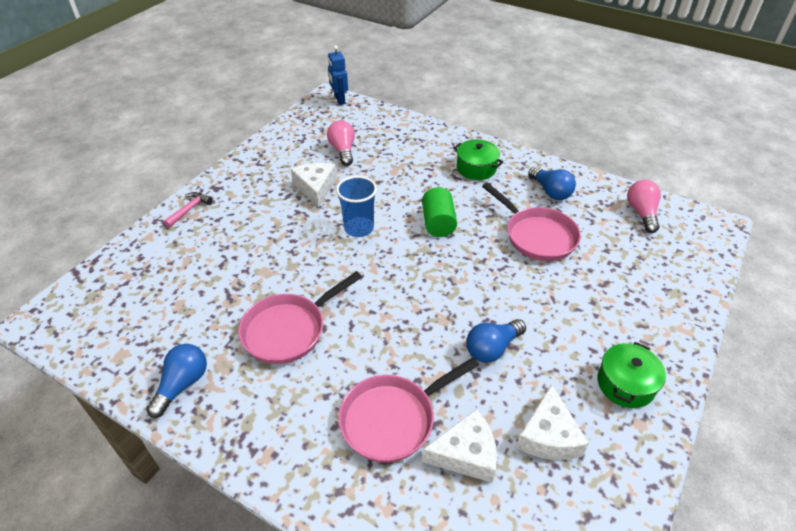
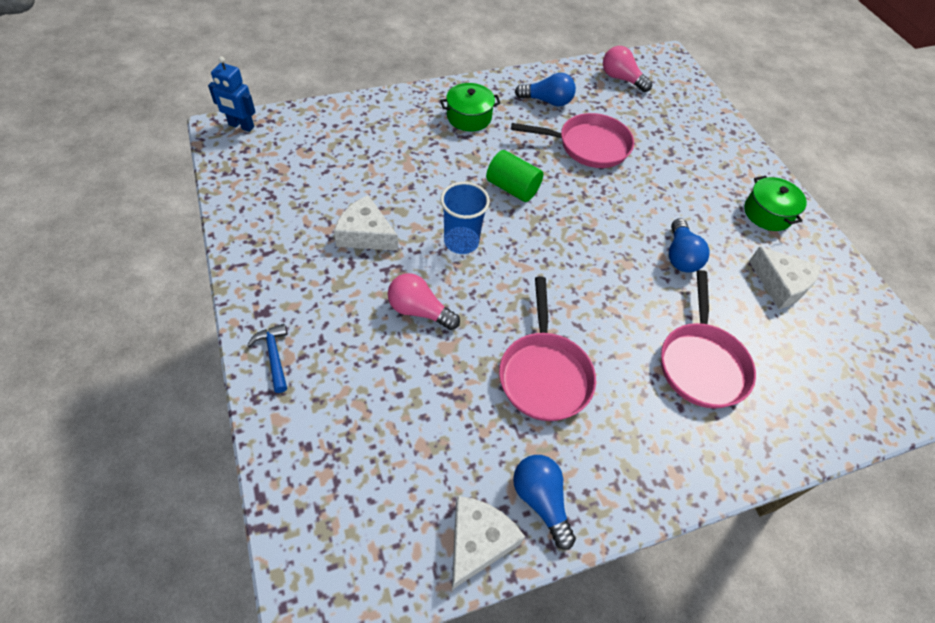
camera: 55 degrees left, 10 degrees up
(189, 209) = (274, 356): pink hammer -> blue hammer
(343, 150) = (331, 178): pink light bulb -> pink light bulb (419, 311)
(465, 454) = (765, 341): white cheese -> white cheese (478, 542)

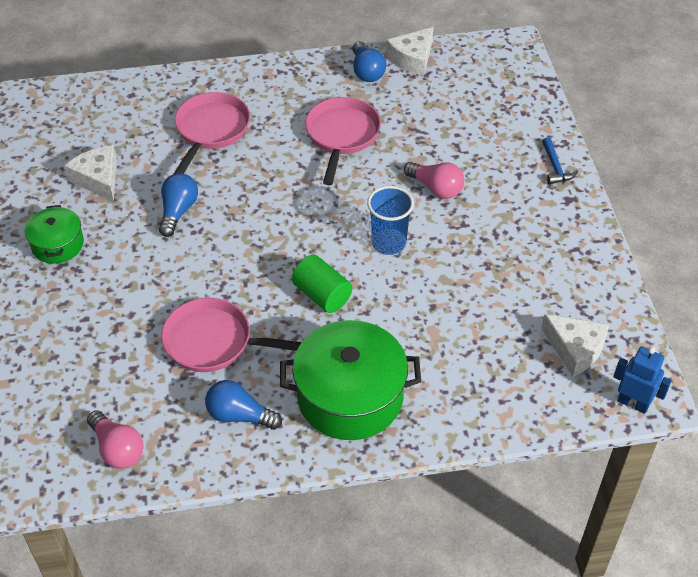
camera: 165 degrees left, 5 degrees down
(365, 234) = (482, 258): white cheese -> white cheese (575, 349)
(469, 117) = (350, 396): green pot -> green pot, size x1.84

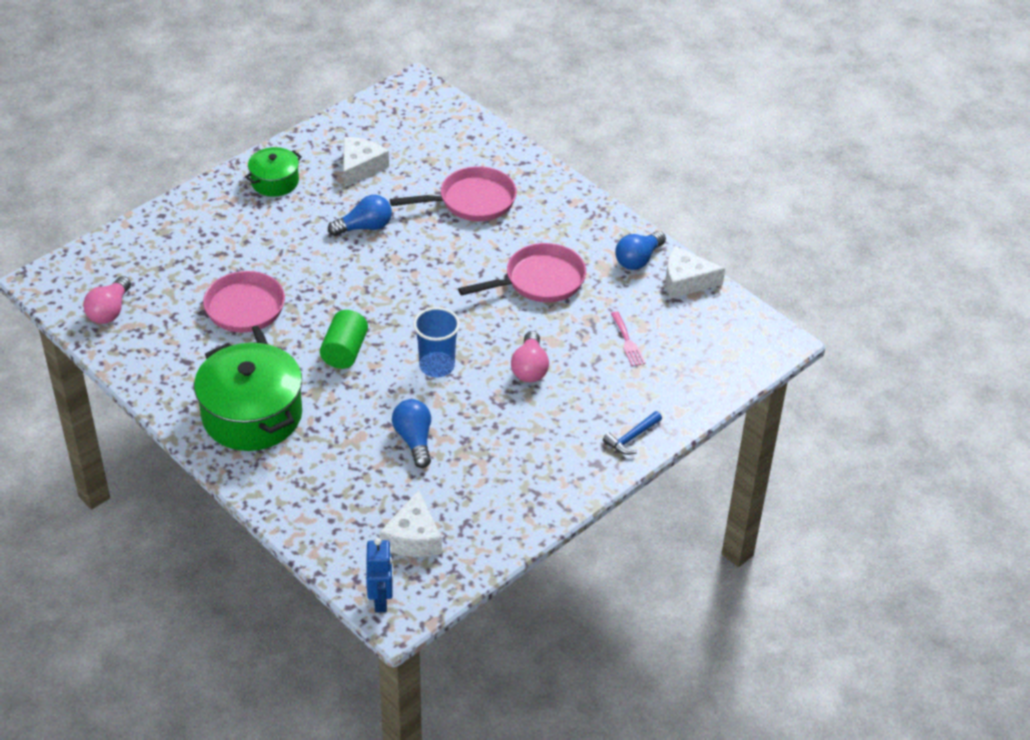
camera: 55 degrees right, 5 degrees down
(239, 415) = (187, 360): blue light bulb -> blue light bulb (414, 440)
(451, 120) = (627, 342): none -> pink fork

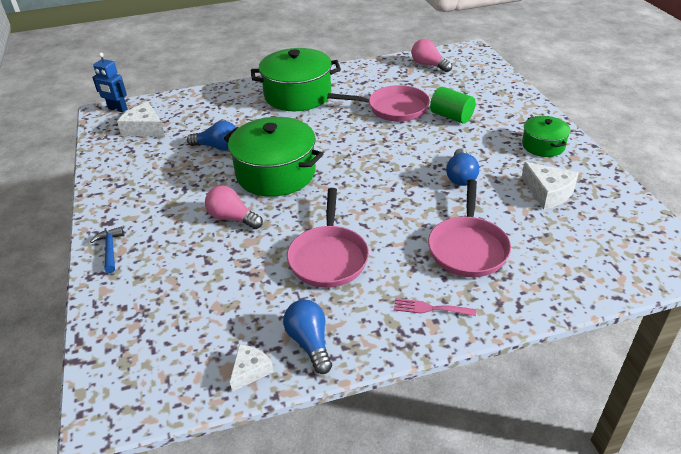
camera: 120 degrees right, 5 degrees down
(344, 351) = (324, 138): green cylinder -> green cylinder (451, 116)
(437, 366) = (276, 173): blue cup -> green pot
(627, 342) = (209, 288): pink fork -> pink fork (430, 308)
(686, 281) = (250, 371): white cheese -> white cheese, size x0.64

